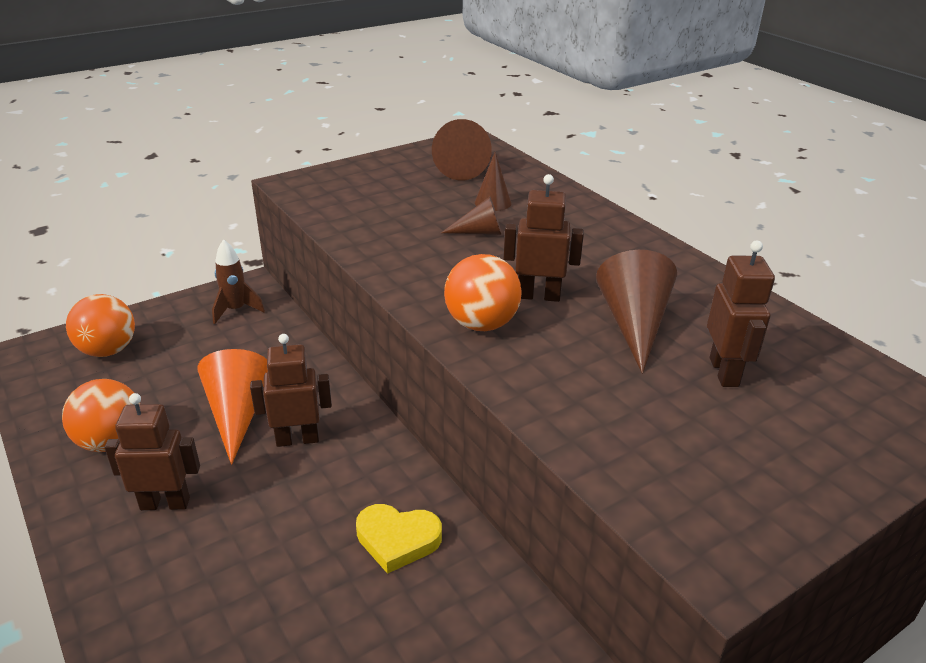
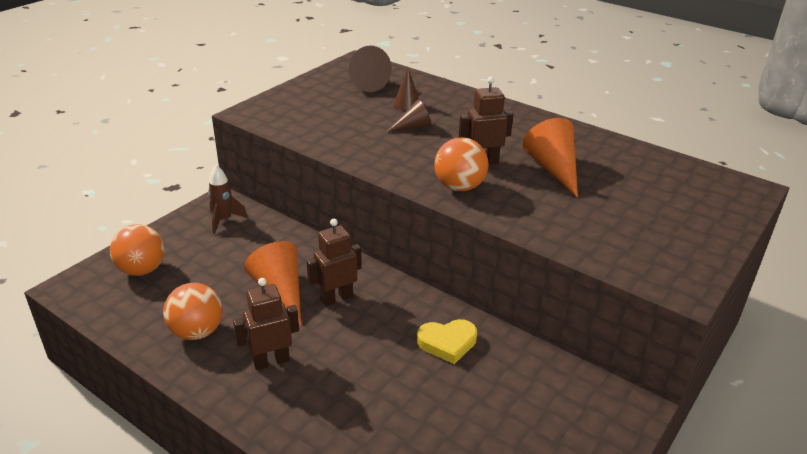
camera: 20 degrees left, 0 degrees up
(634, 324) = (553, 169): brown cone -> orange cone
(724, 372) = (623, 187): brown robot -> none

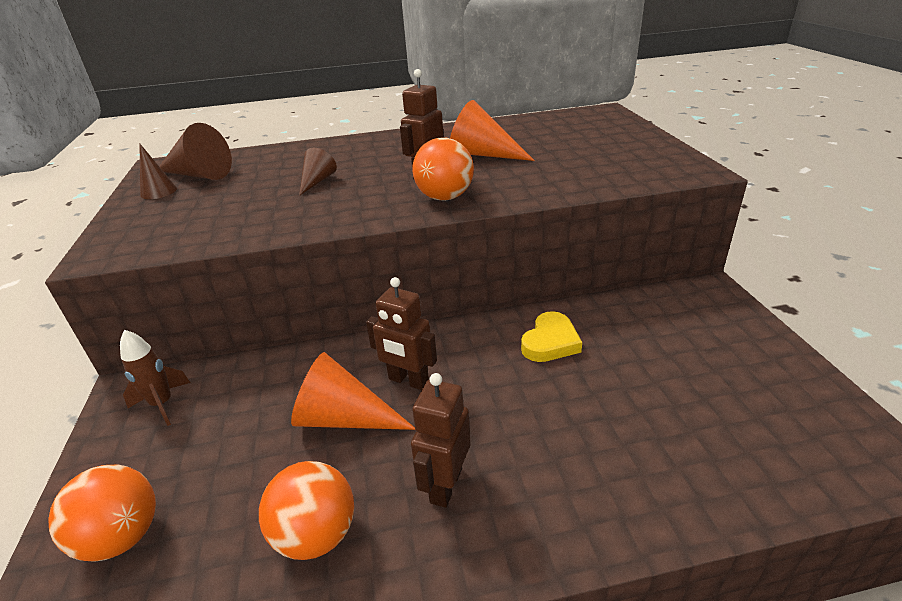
camera: 45 degrees left, 0 degrees up
(336, 298) = (408, 381): brown robot -> brown robot turned 75 degrees counterclockwise
(407, 104) = (277, 171): brown cone -> brown cone (158, 191)

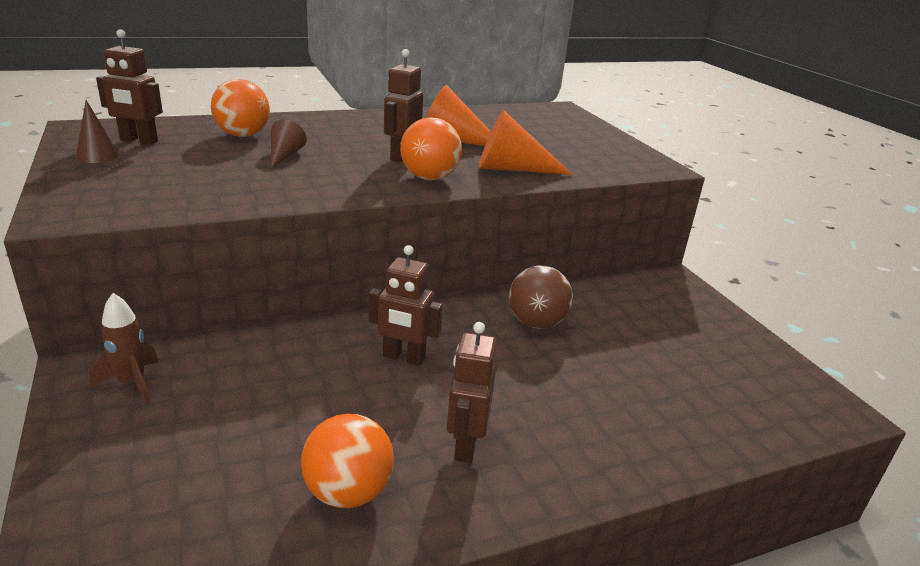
camera: 15 degrees left, 5 degrees down
(122, 536) = (132, 506): orange ball -> orange ball (242, 135)
(199, 175) = (138, 141): brown cone -> brown robot
(344, 418) = (346, 392): orange cone -> orange cone (512, 169)
(550, 342) = (536, 323): yellow heart -> brown ball

